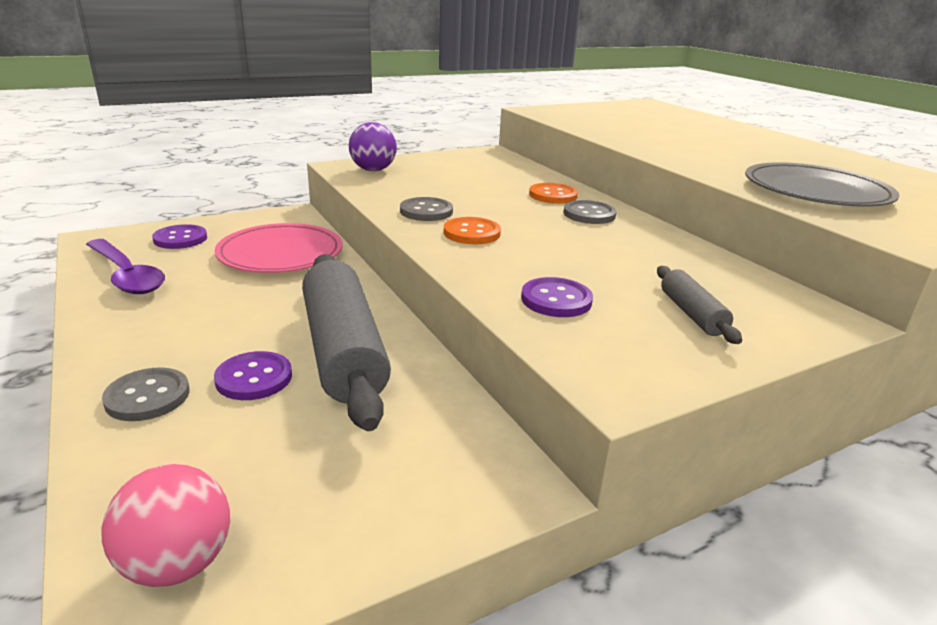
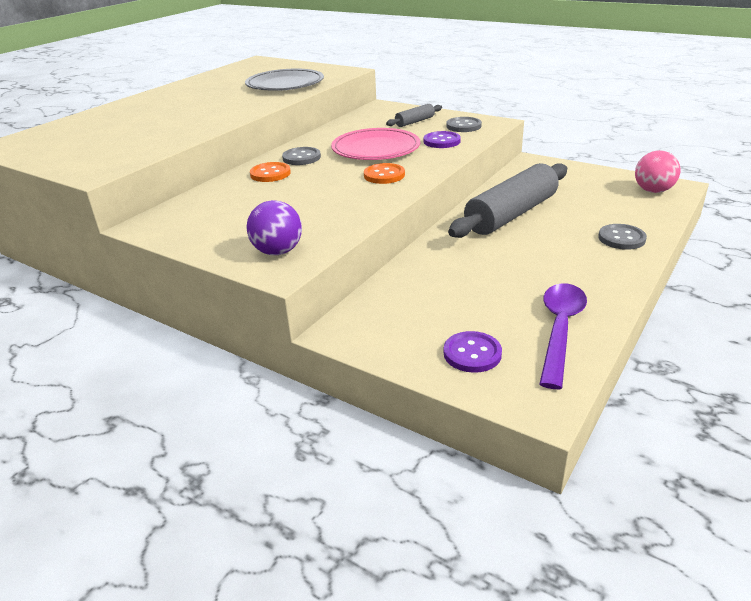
camera: 115 degrees left, 5 degrees up
(254, 378) = (566, 223): purple button -> none
(280, 253) = (431, 289): pink plate -> pink plate (376, 148)
(426, 211) = (363, 197): grey button -> grey button (463, 126)

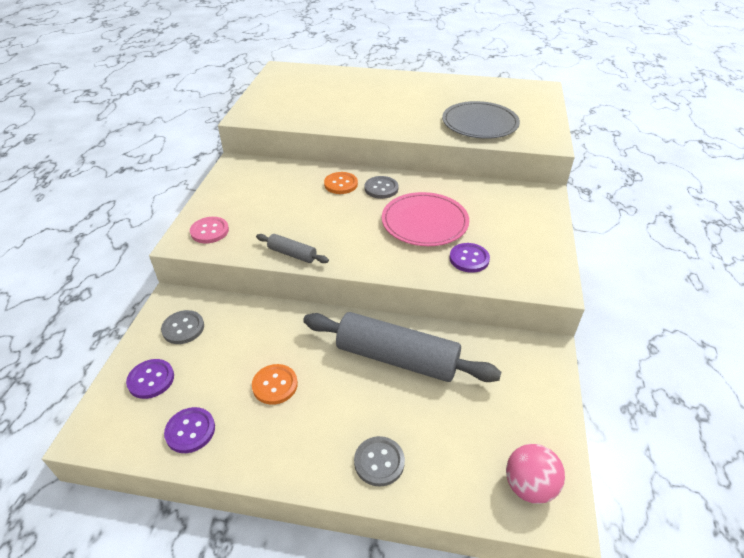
camera: 65 degrees right, 10 degrees up
(278, 251) = (209, 231): purple ball -> pink button
(384, 175) = (365, 244): orange button -> orange button (275, 385)
(414, 122) = (513, 227): grey rolling pin -> grey rolling pin (292, 254)
(463, 126) = (525, 264): grey button -> grey button (183, 328)
(560, 330) = (190, 431): purple spoon -> purple button

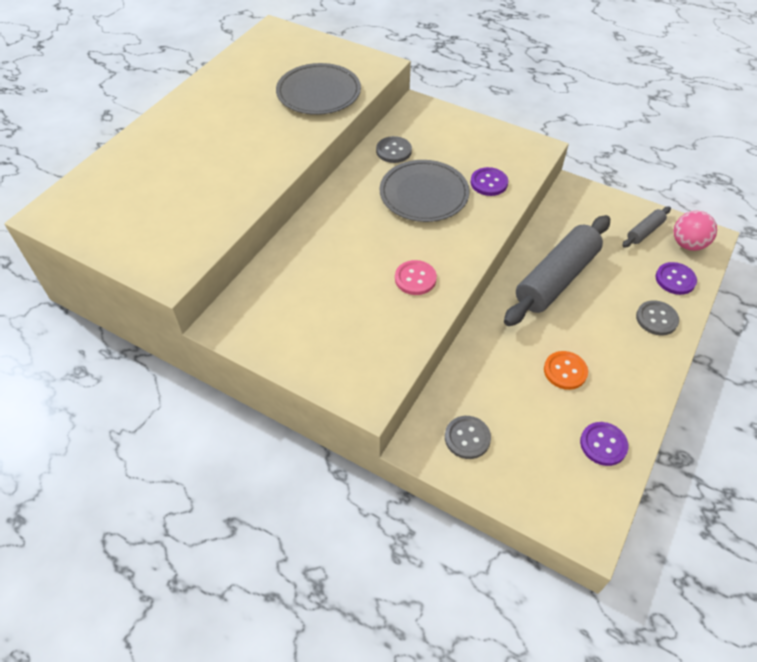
camera: 70 degrees left, 10 degrees up
(151, 379) = (533, 473): purple button -> purple button (675, 279)
(209, 231) = (360, 370): pink button -> pink button (415, 279)
(292, 254) = (432, 303): grey rolling pin -> grey rolling pin (644, 231)
(341, 184) = (325, 237): orange button -> none
(381, 188) = (351, 208): grey button -> grey button (393, 151)
(424, 222) = (424, 194): pink plate -> grey plate

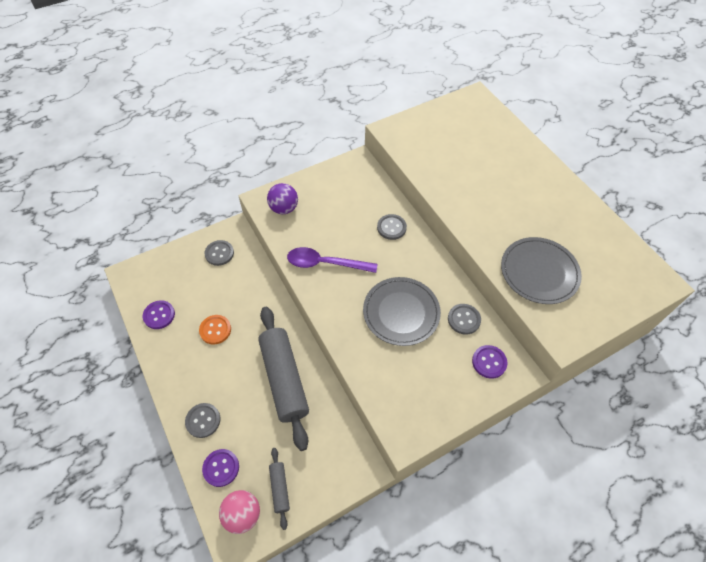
camera: 120 degrees right, 5 degrees up
(318, 244) = (391, 227): none -> grey button
(365, 364) = (284, 208): none -> purple ball
(415, 279) = (325, 263): pink button -> purple spoon
(489, 183) = (385, 365): purple button -> purple button (489, 362)

